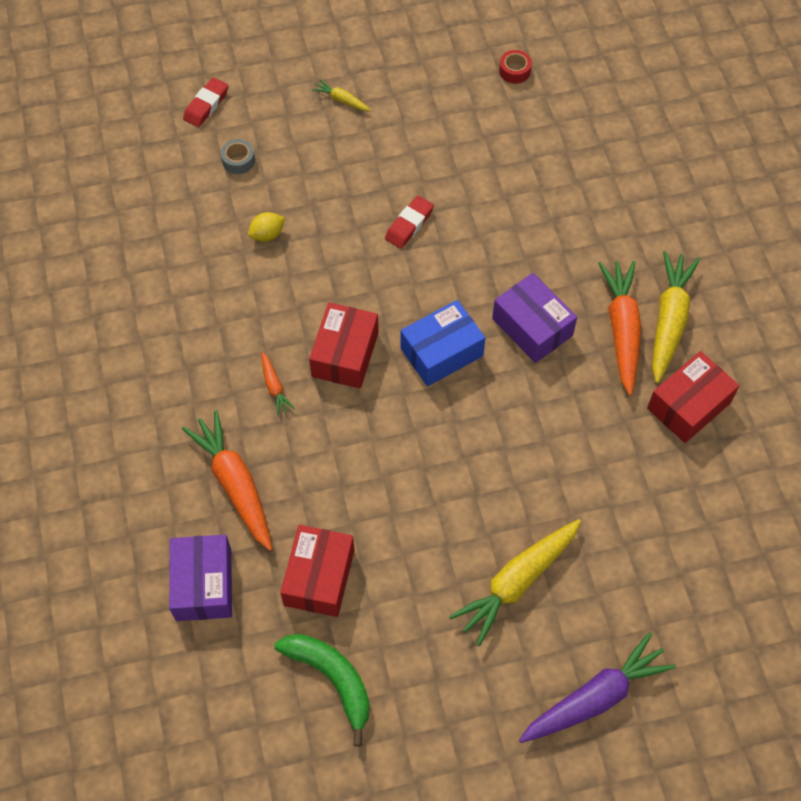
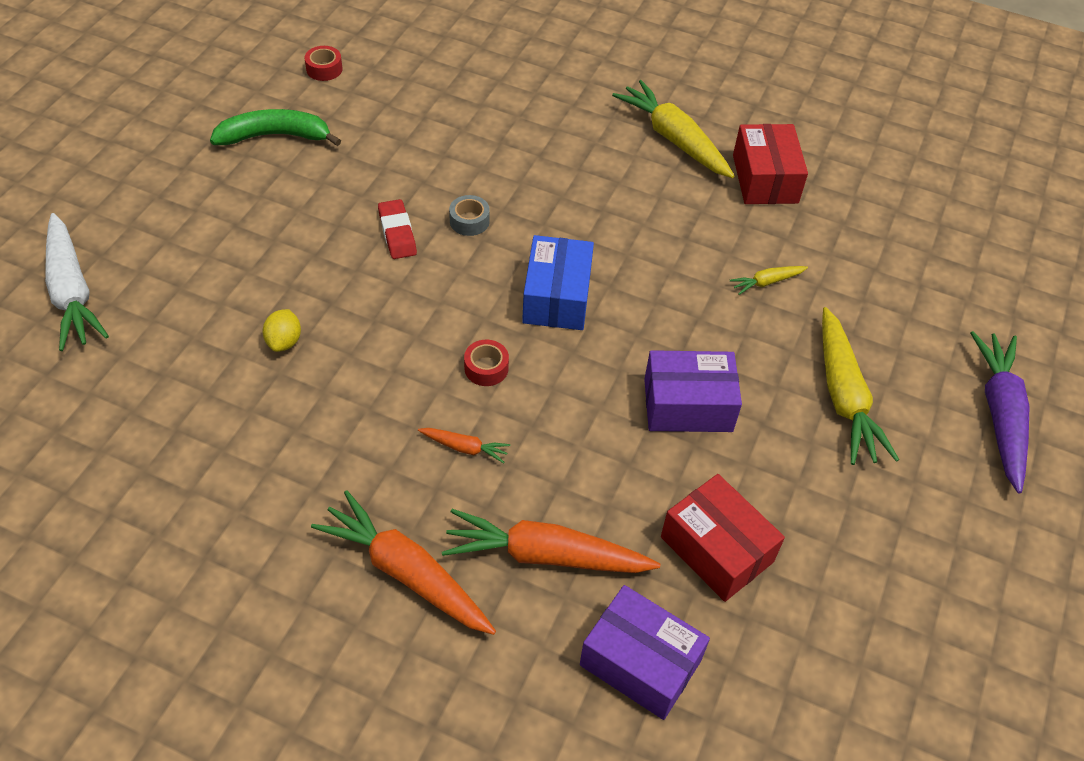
camera: 55 degrees left, 10 degrees down
(206, 105) = (72, 292): red eraser -> white carrot
(238, 160) = (170, 309): grey tape -> grey tape (469, 221)
(332, 679) = (840, 612): green banana -> green banana (275, 136)
(342, 100) = (204, 192): yellow carrot -> yellow carrot (766, 282)
(345, 354) = (486, 368): red box -> red tape
(532, 327) = (594, 222): purple box -> purple box (688, 405)
(622, 329) = (654, 170): orange carrot -> orange carrot (406, 573)

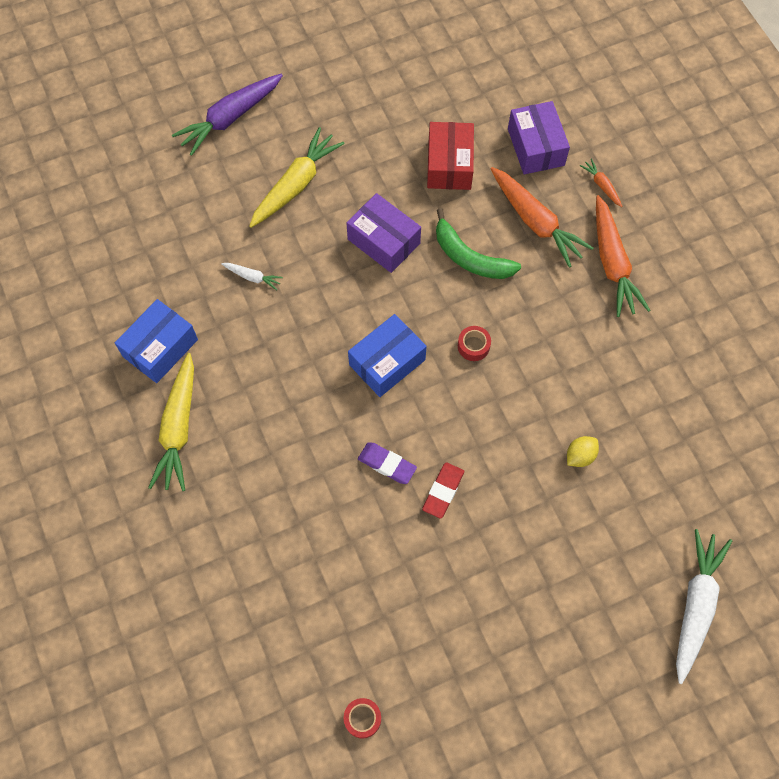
camera: 135 degrees left, 15 degrees up
(275, 136) = (458, 662): green banana -> green banana (469, 257)
(465, 448) = (528, 307): orange carrot -> orange carrot (601, 185)
(469, 221) = (387, 464): grey tape -> purple eraser
(765, 179) = (160, 348): red box -> blue box
(766, 282) = (252, 277): yellow carrot -> white carrot

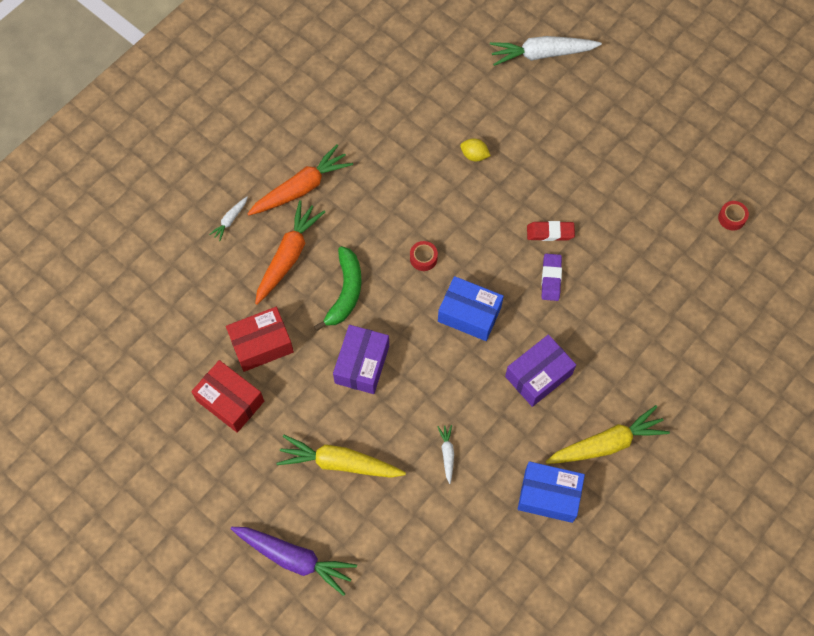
camera: 115 degrees left, 0 degrees up
(405, 120) = (230, 401): none -> red box
(536, 147) = (213, 283): purple box -> purple box (538, 375)
(601, 185) = (230, 220): orange carrot -> white carrot

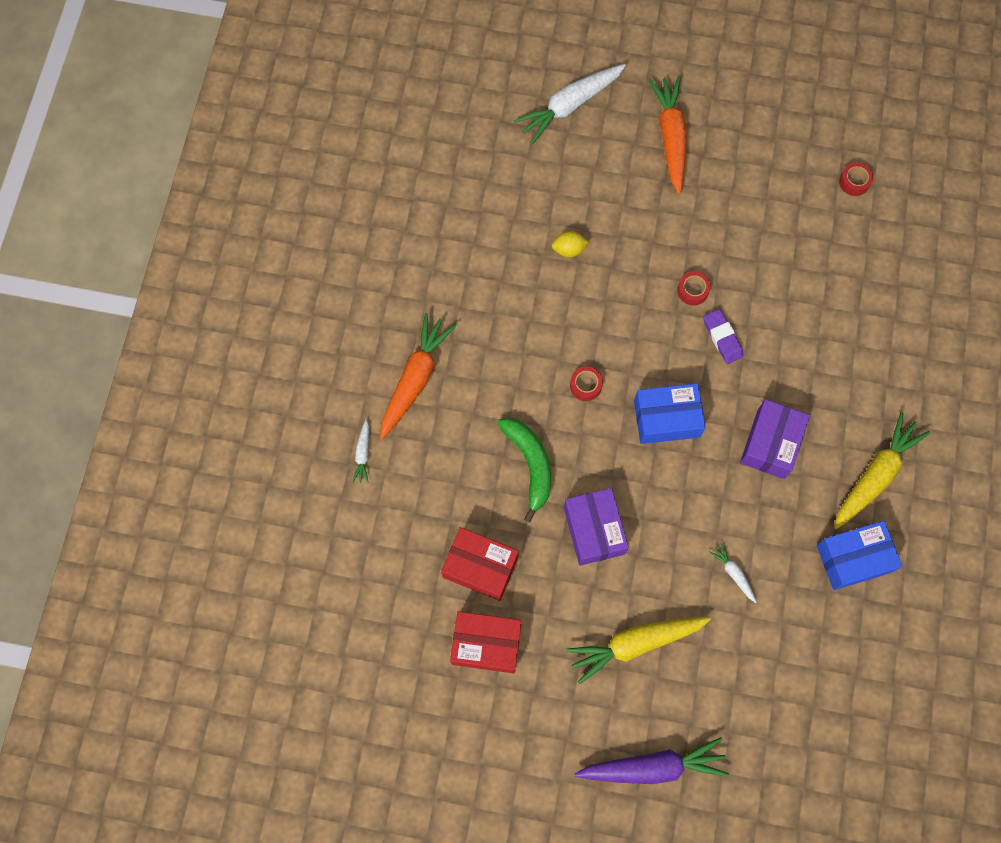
camera: 30 degrees left, 5 degrees up
(261, 344) = (480, 567): red box -> red box turned 75 degrees clockwise
(288, 256) = (448, 459): orange carrot -> orange carrot (670, 137)
(550, 233) = (692, 291): red eraser -> red tape

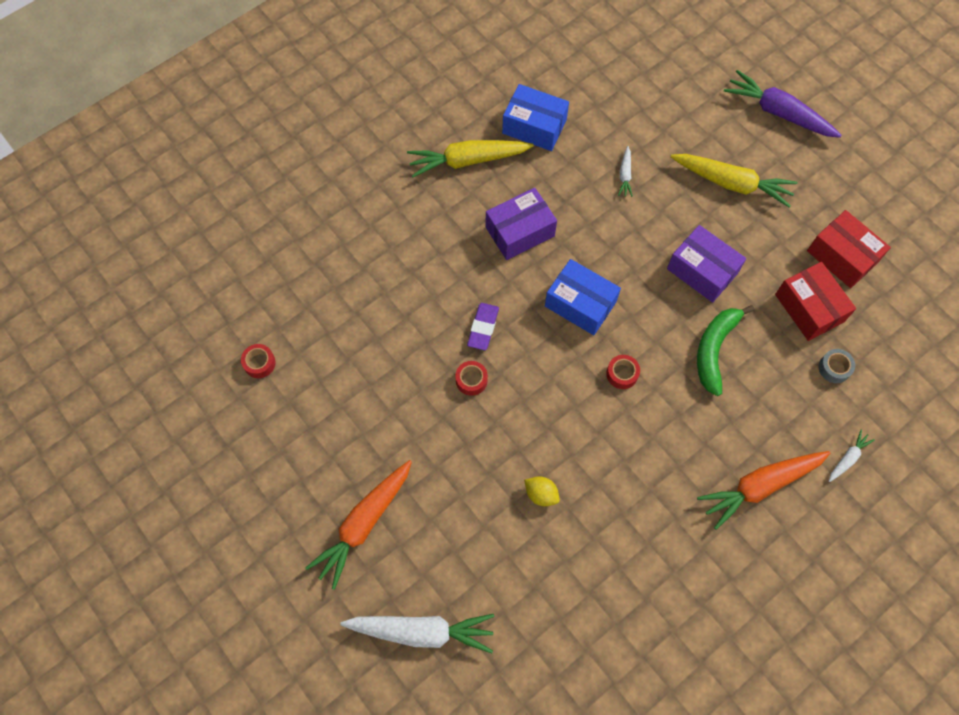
camera: 140 degrees left, 5 degrees down
(423, 525) = (834, 368): none -> grey tape
(594, 530) = (702, 271): purple box -> purple box turned 75 degrees counterclockwise

